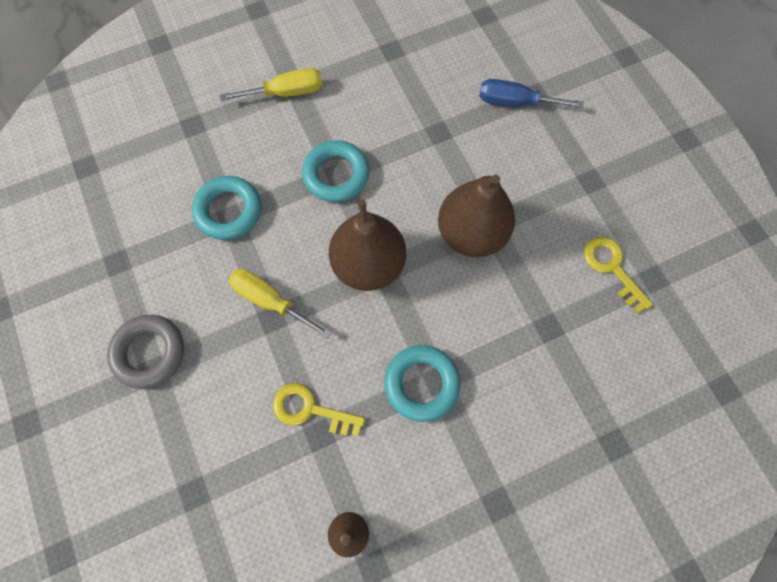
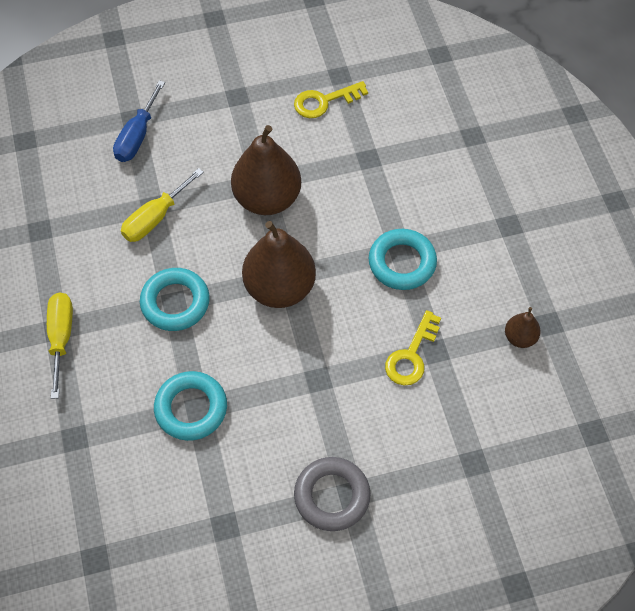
camera: 80 degrees left, 10 degrees down
(270, 301) = (299, 378): yellow screwdriver -> yellow screwdriver (155, 218)

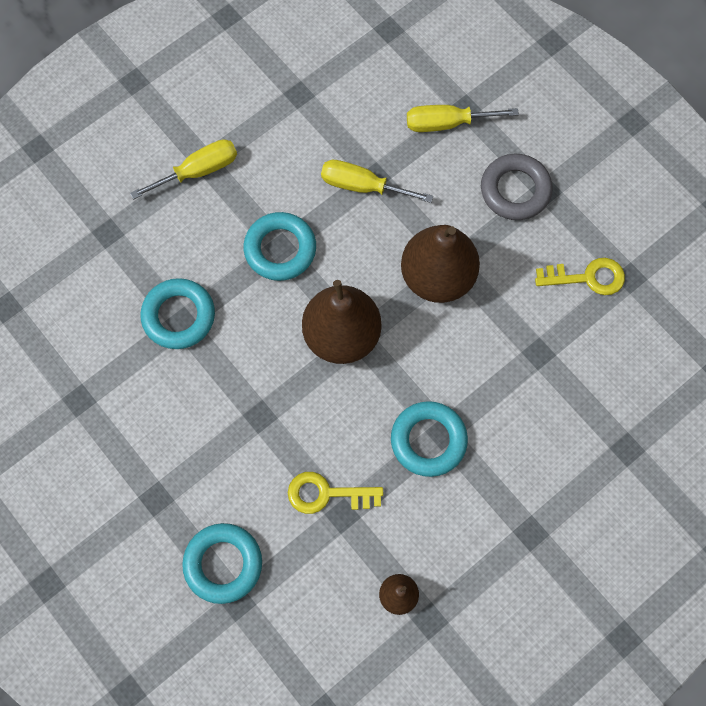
camera: 65 degrees right, 10 degrees up
(137, 136) = (446, 123): blue screwdriver -> yellow screwdriver
(324, 101) = (587, 277): yellow key -> yellow key turned 135 degrees clockwise
(332, 496) = (146, 481): grey ring -> grey ring (515, 190)
(435, 461) = (223, 564): none -> turquoise ring

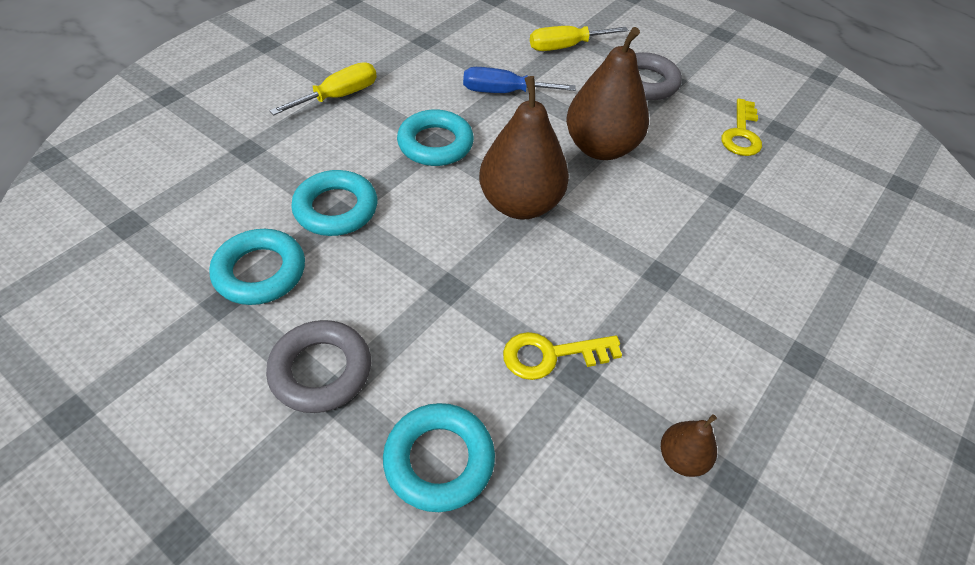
camera: 15 degrees left, 20 degrees down
(149, 476) = (321, 370): none -> grey ring
(362, 186) = (503, 92): yellow screwdriver -> blue screwdriver
(428, 440) = (648, 284): turquoise ring -> turquoise ring (260, 272)
(587, 277) = (741, 133): yellow key -> yellow key turned 120 degrees clockwise

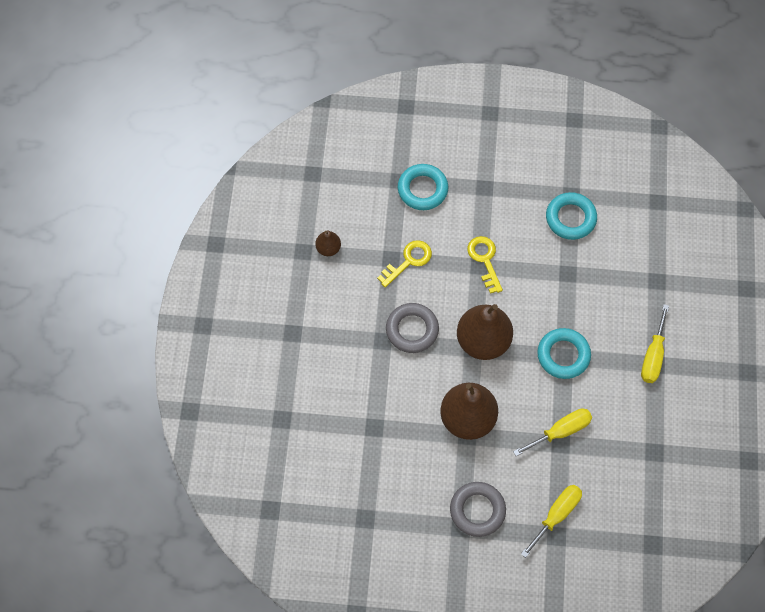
camera: 150 degrees right, 15 degrees up
(321, 370) = (499, 193): grey ring -> grey ring (412, 330)
(336, 209) = (572, 275): turquoise ring -> none
(503, 92) = (560, 431): blue screwdriver -> yellow screwdriver
(741, 133) = (388, 495): yellow key -> yellow key (485, 260)

